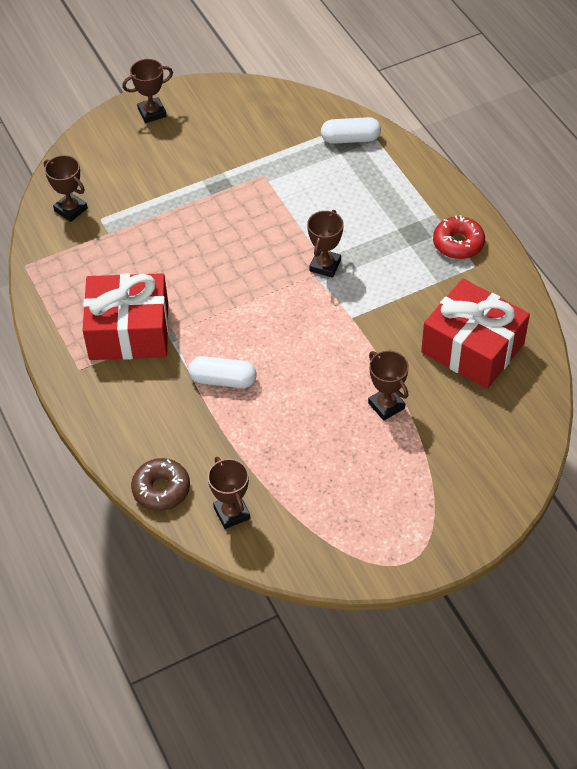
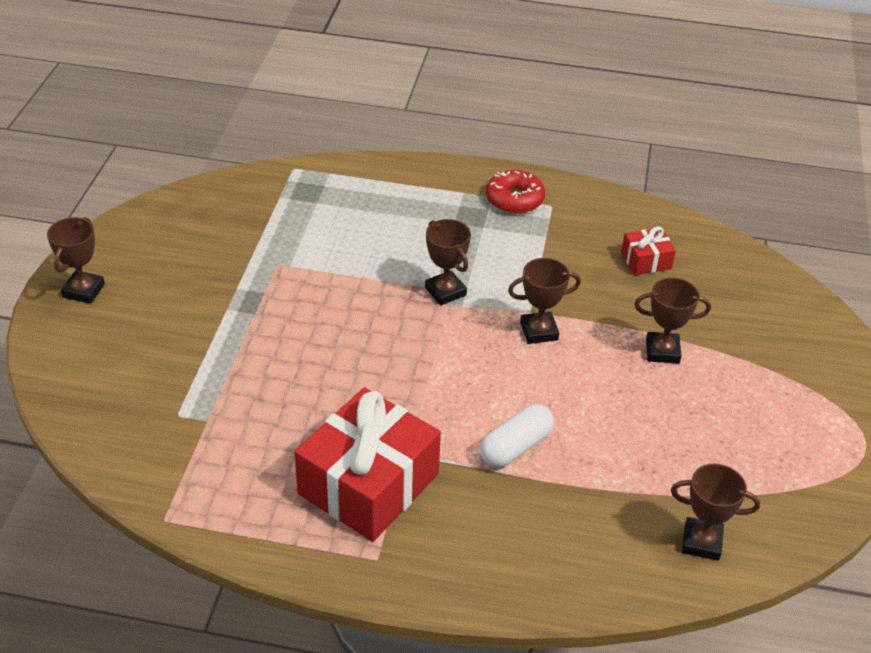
camera: 55 degrees left, 10 degrees down
(71, 209) = (132, 431): brown trophy -> brown trophy (539, 331)
(161, 489) = (619, 584): brown donut -> none
(350, 139) = (307, 187): white capsule -> none
(472, 348) = (646, 260): red gift -> red gift, size x0.46

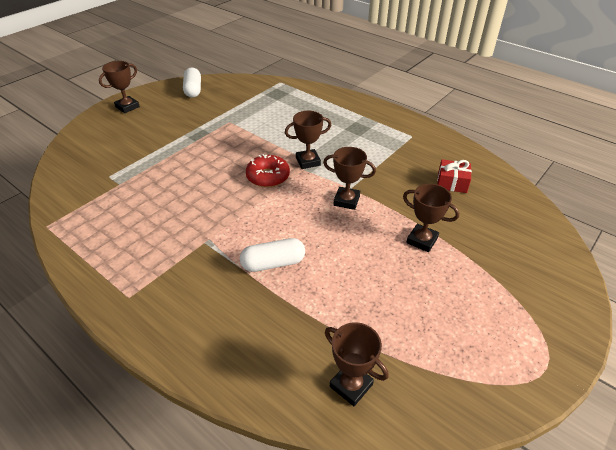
camera: 30 degrees right, 0 degrees up
(165, 225) = (193, 90): none -> white capsule
(368, 484) = (167, 250): red gift -> none
(445, 291) = (308, 161): brown trophy -> brown trophy turned 75 degrees clockwise
(514, 199) = (391, 127): red donut -> red donut (268, 177)

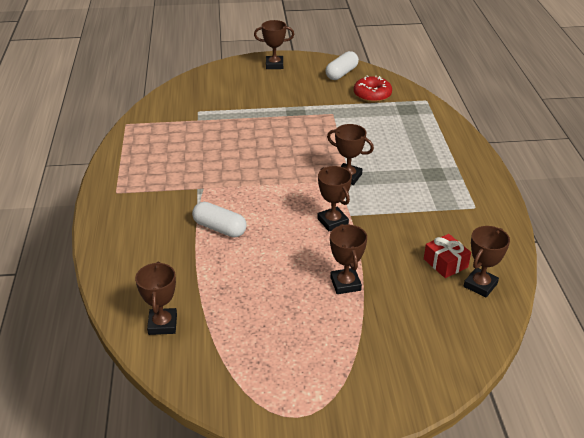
camera: 45 degrees right, 5 degrees down
(268, 177) = (300, 170): red donut -> red donut (372, 95)
(489, 184) = (480, 285): none -> brown trophy

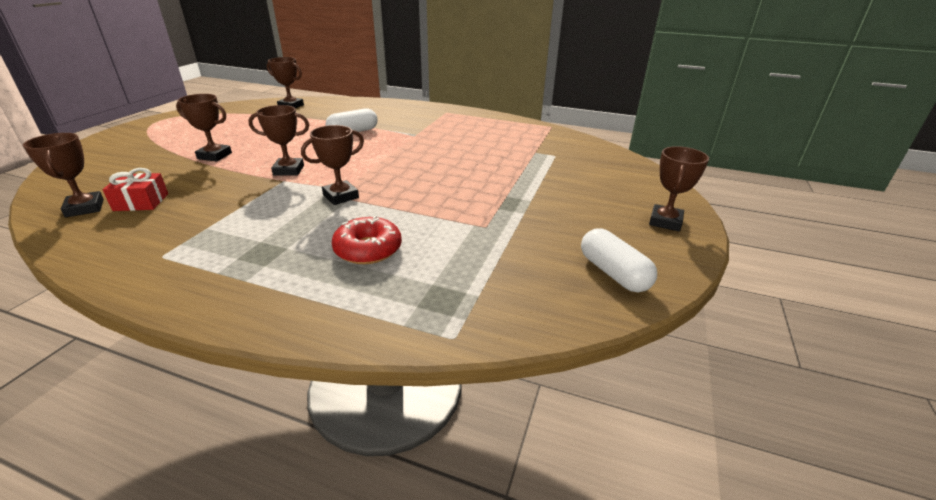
camera: 115 degrees right, 5 degrees down
(372, 95) = (517, 279): red donut -> red donut (368, 249)

